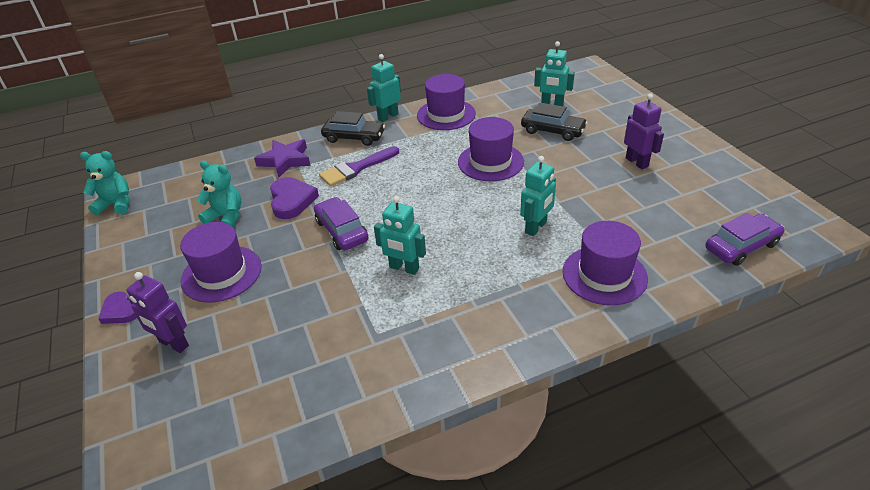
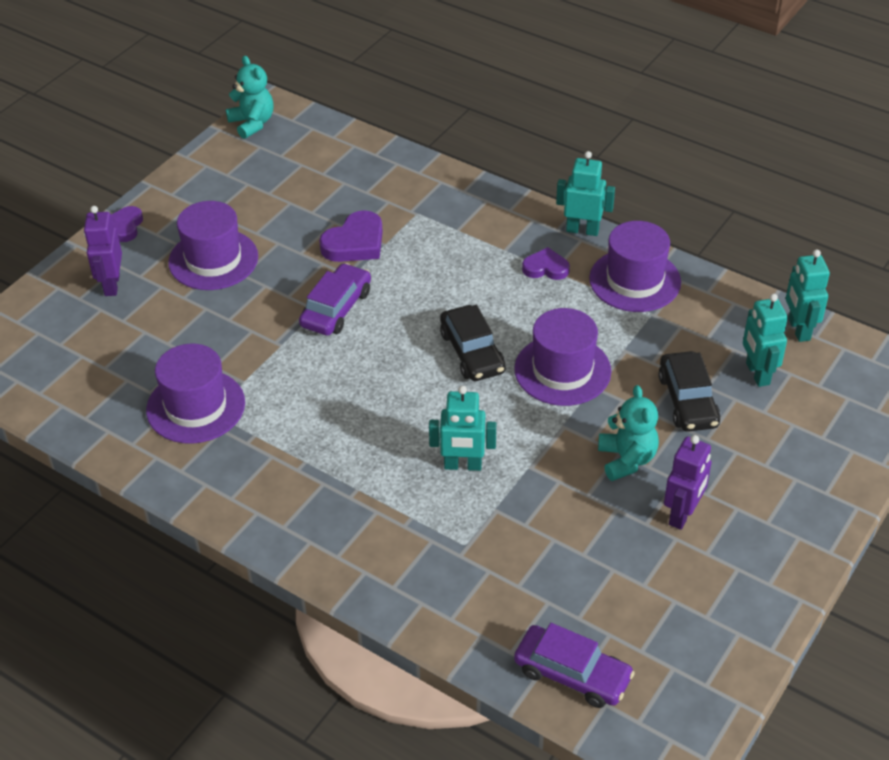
camera: 55 degrees right, 5 degrees up
(226, 217) = (292, 211): turquoise teddy bear -> turquoise teddy bear (626, 459)
(285, 161) = (419, 196): purple star -> none
(354, 137) = (511, 225): black car -> black car (472, 352)
(356, 168) = (452, 260): purple brush -> none
(402, 138) = (545, 268): none -> purple heart
(404, 268) = (314, 386): turquoise robot -> turquoise robot (798, 329)
(604, 275) = (421, 557): purple hat -> purple hat (196, 406)

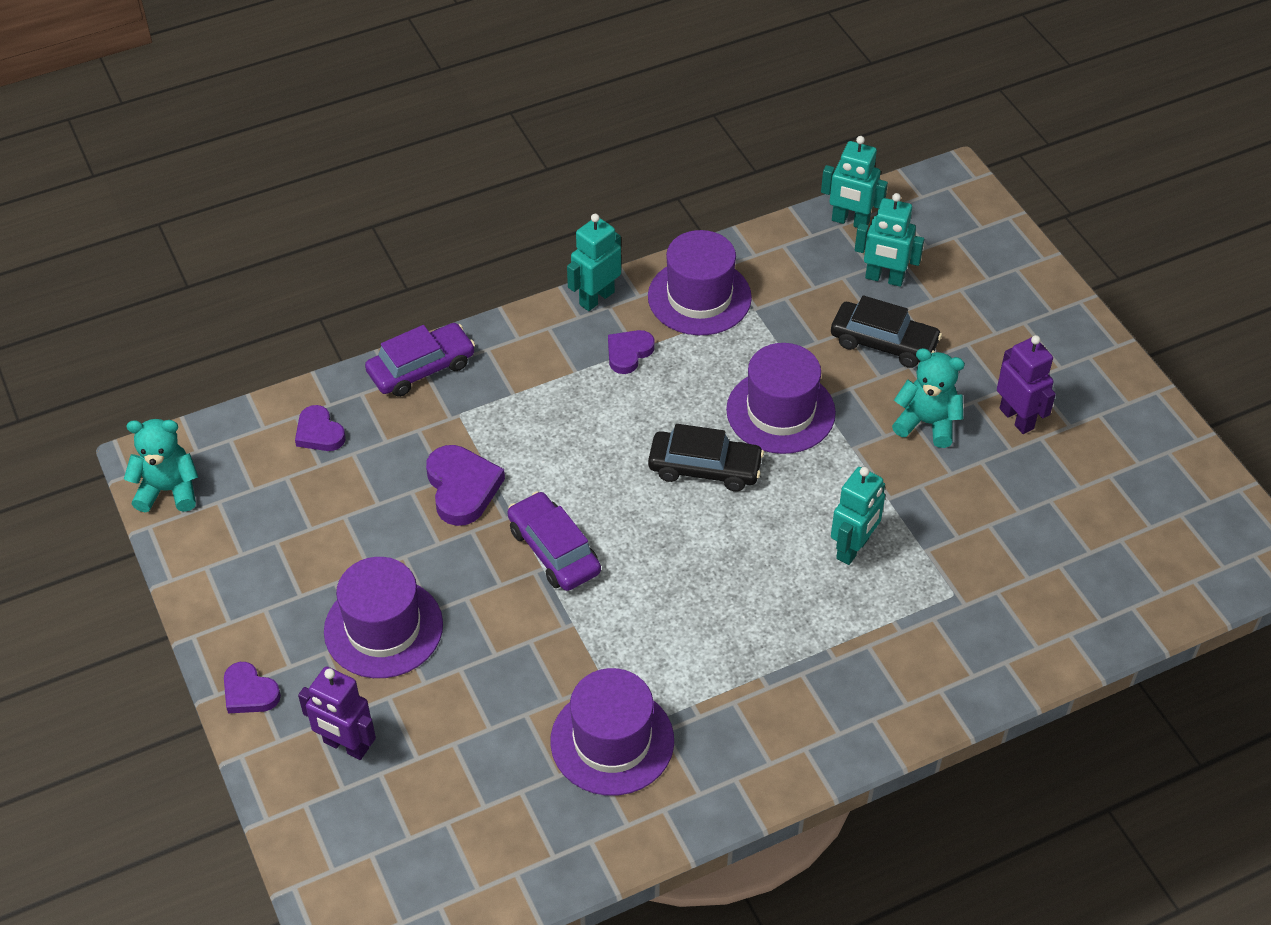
camera: 60 degrees left, 5 degrees up
(348, 161) = (319, 433): none -> purple heart
(572, 674) = (1150, 587): purple car -> purple car (421, 368)

